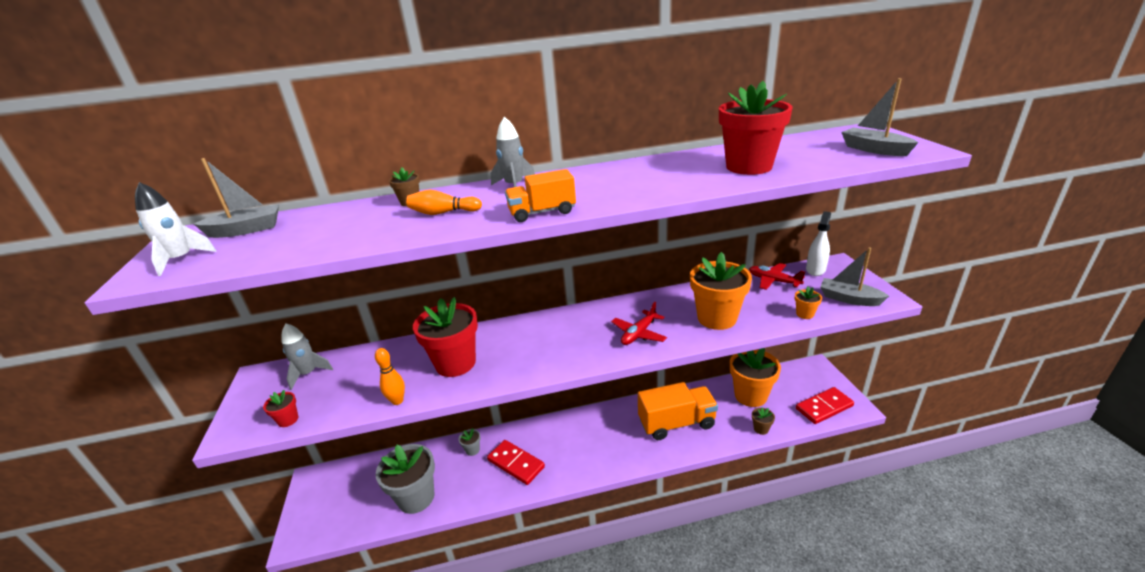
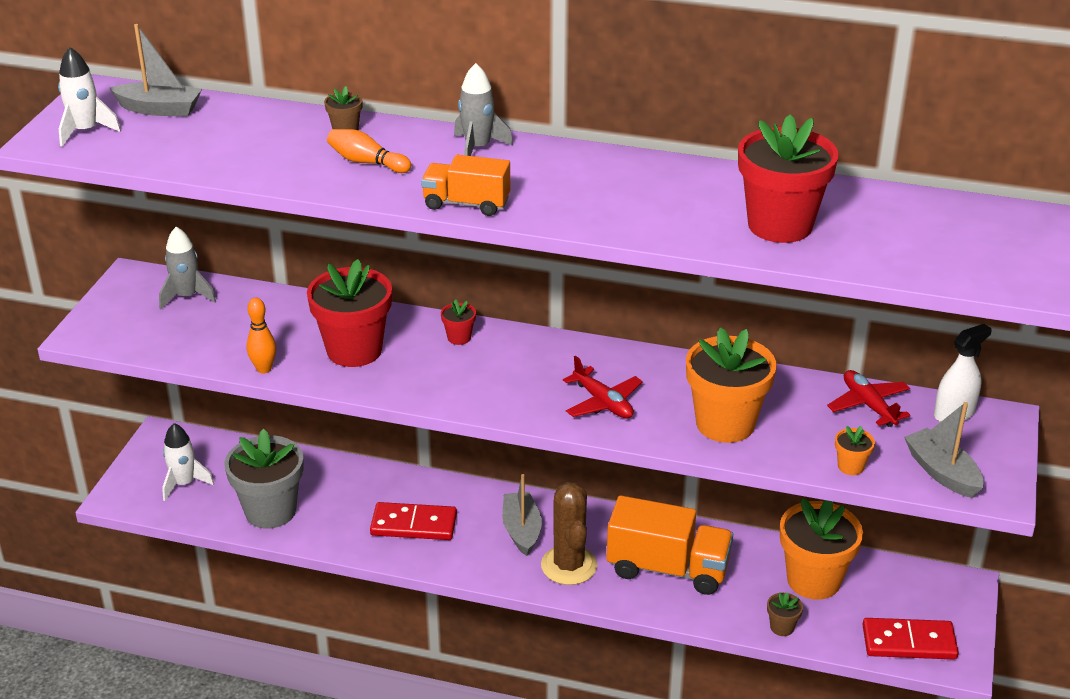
camera: 25 degrees right, 5 degrees up
(288, 420) = (143, 343): red flower pot -> red flower pot (459, 338)
(343, 505) = (184, 483): none -> white rocket
(472, 450) = (370, 485): grey flower pot -> none
(516, 464) = (413, 525): red domino -> red domino turned 60 degrees counterclockwise
(624, 447) = (569, 565): none -> brown cactus
(639, 333) = (603, 402): red plane -> red plane turned 105 degrees counterclockwise
(874, 149) = (980, 260): grey boat -> grey boat (521, 530)

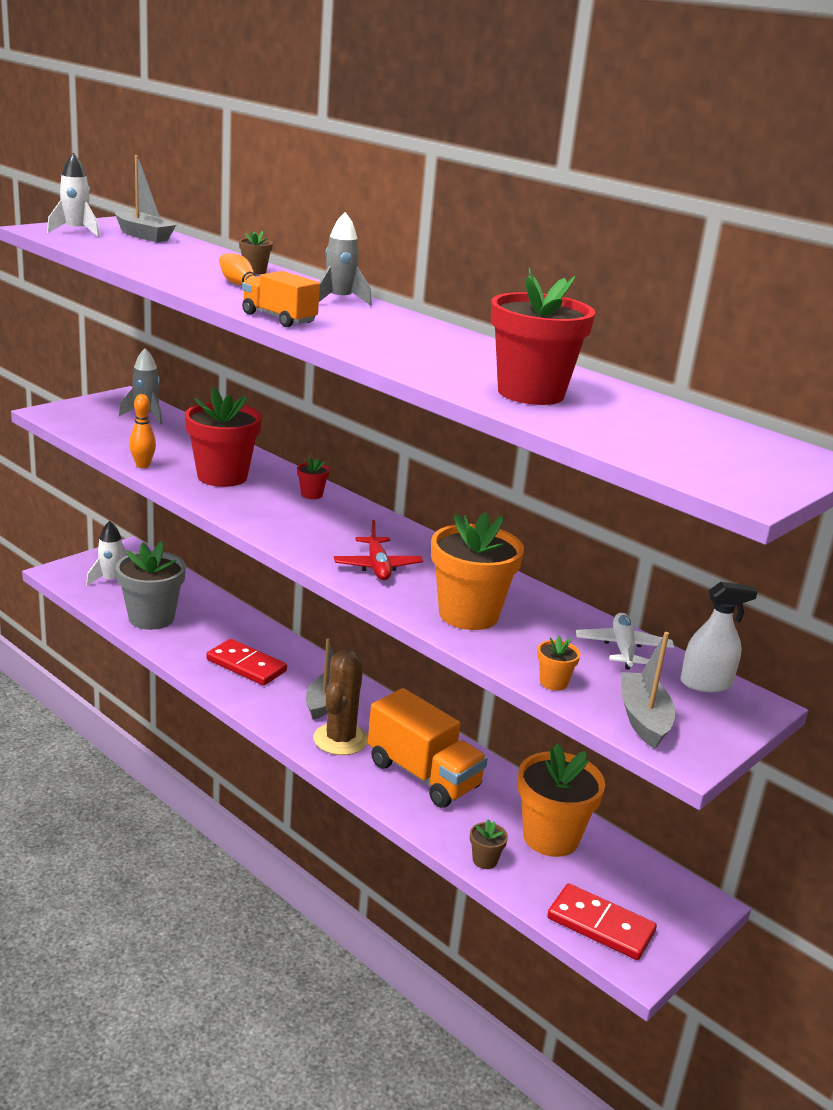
camera: 25 degrees right, 10 degrees down
(868, 405) = (623, 649): red plane -> white plane

